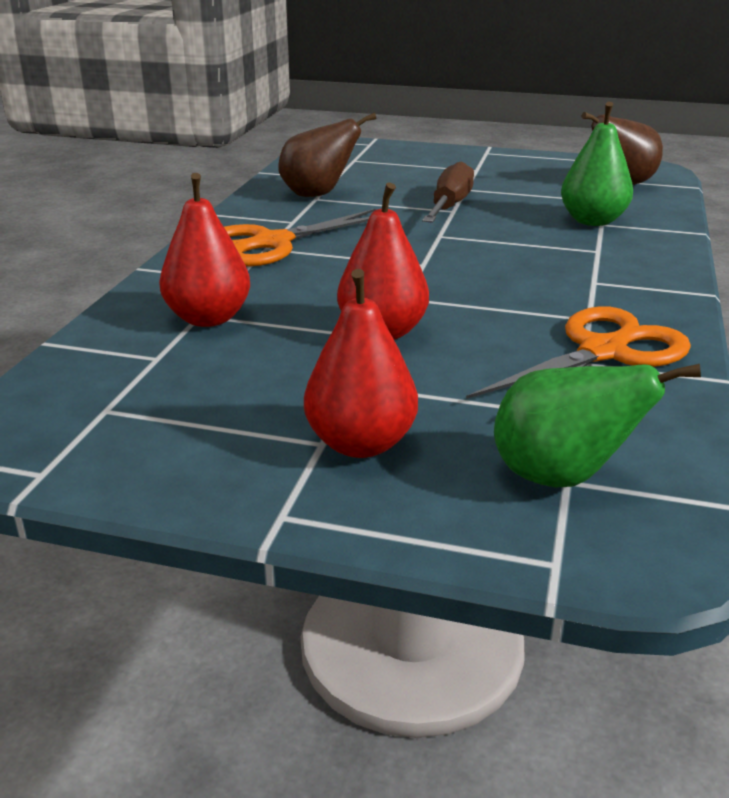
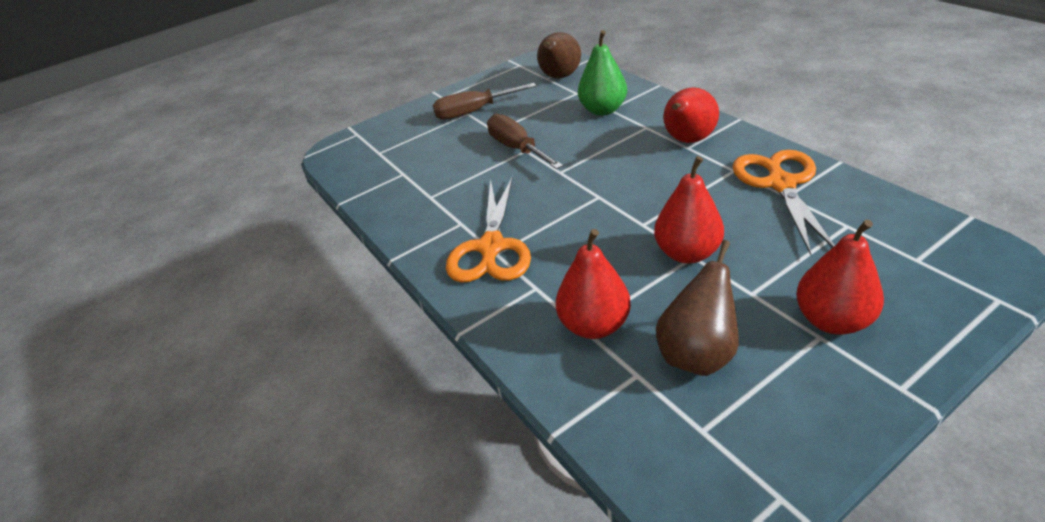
camera: 45 degrees left, 10 degrees up
(318, 194) = (425, 193): brown pear -> brown pear (697, 354)
(483, 171) = (474, 112): none -> brown screwdriver
(561, 477) = (913, 260): green pear -> none
(607, 278) = (687, 140): none -> red pear

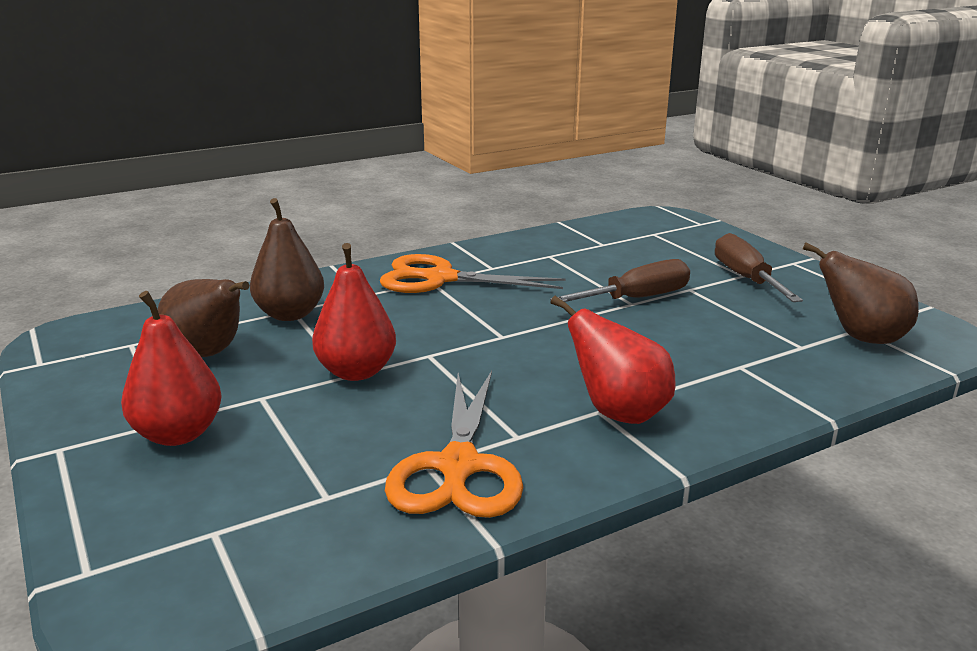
camera: 90 degrees right, 15 degrees down
(594, 325) = (290, 314): red pear -> brown pear
(603, 110) = (736, 360): green pear -> none
(781, 184) = (458, 466): orange scissors -> orange scissors turned 90 degrees clockwise

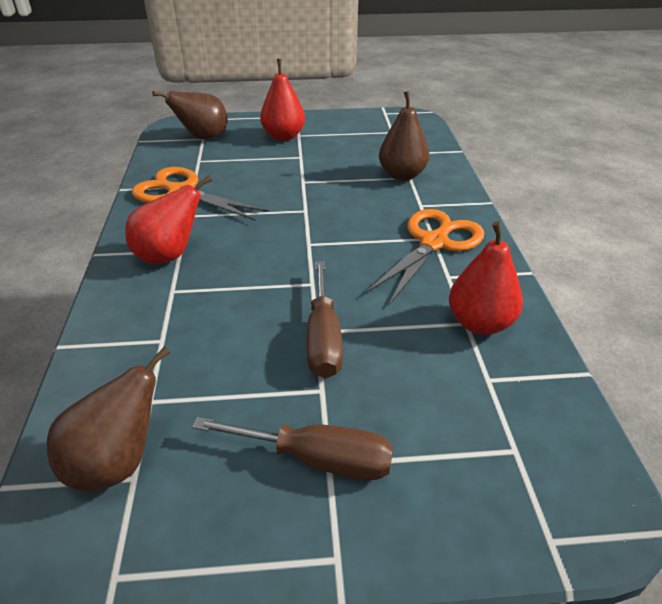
camera: 115 degrees right, 15 degrees up
(209, 354) = (362, 148): brown pear -> brown pear (203, 138)
(356, 372) = (304, 184): red pear -> red pear (479, 323)

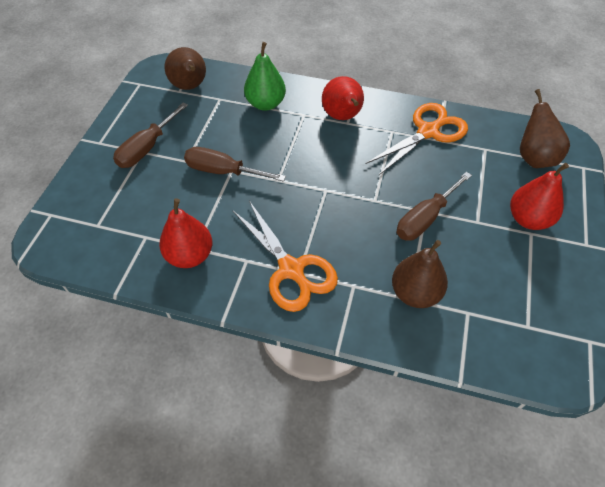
camera: 110 degrees right, 15 degrees up
(154, 336) = (265, 104): none -> green pear
(313, 180) = (425, 218): none -> brown screwdriver

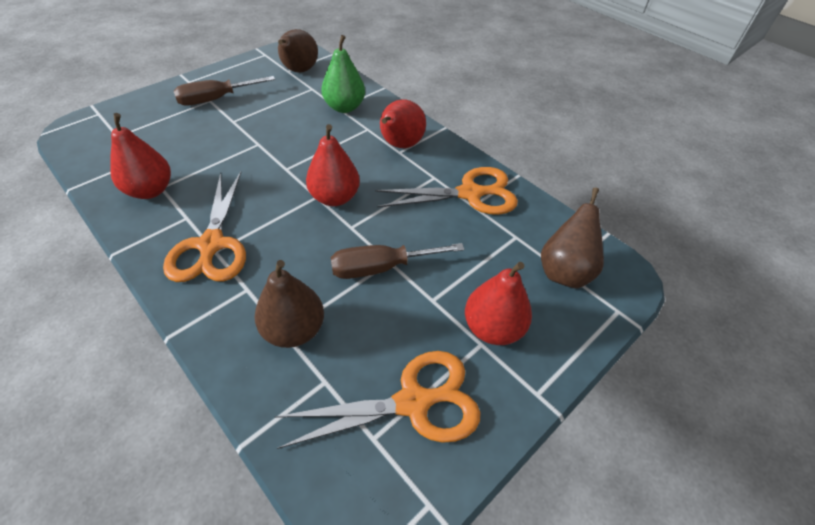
camera: 30 degrees right, 5 degrees down
(223, 171) = (250, 141): brown screwdriver -> none
(340, 184) = (334, 198): none -> red pear
(529, 292) = (413, 402): none -> orange scissors

